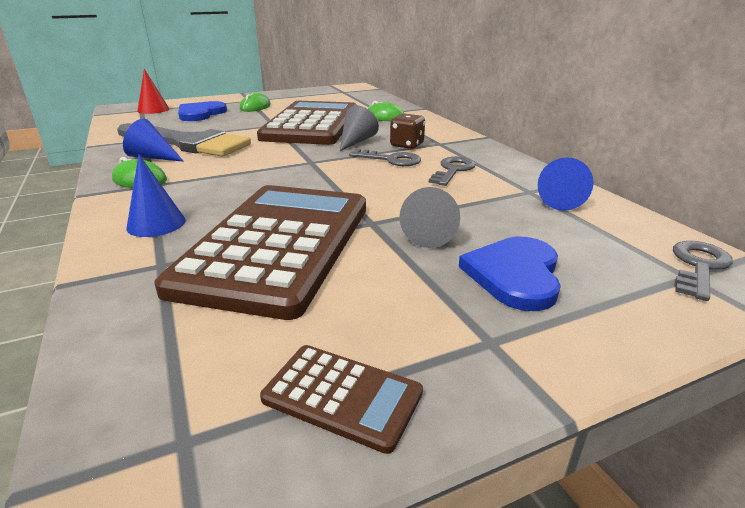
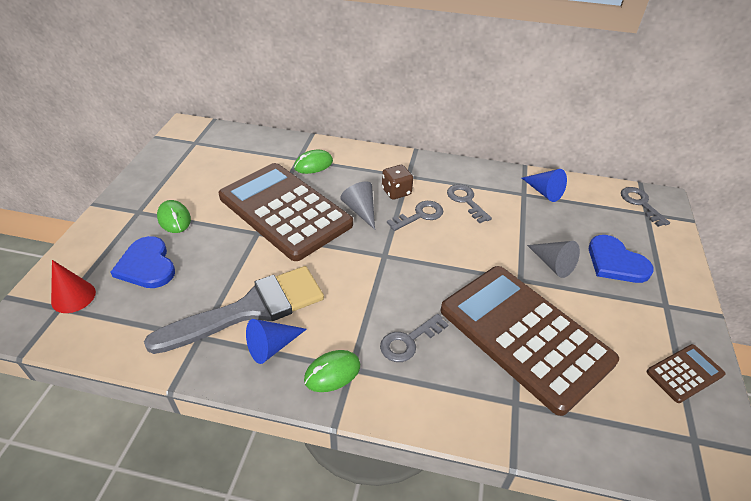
camera: 55 degrees left, 15 degrees up
(156, 224) = (443, 387): blue cone -> none
(206, 196) = (408, 341): none -> grey key

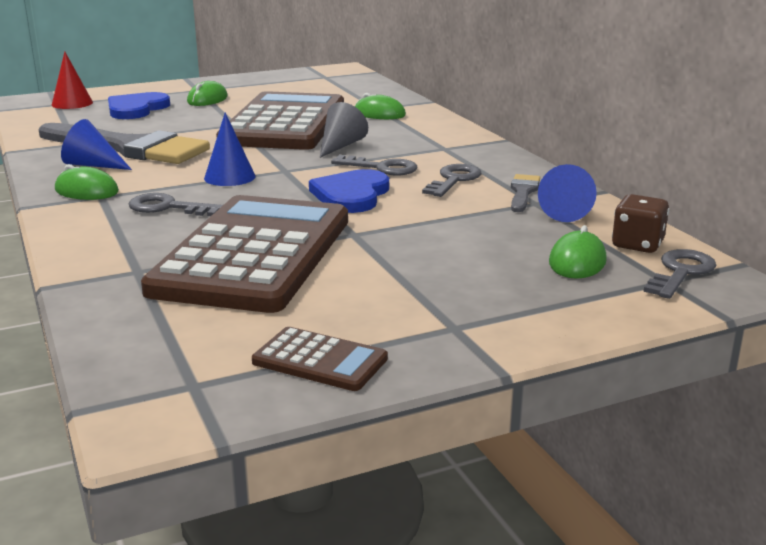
camera: 55 degrees right, 20 degrees down
(374, 286) = (229, 177): none -> blue cone
(396, 192) = (403, 150): brown dice -> brown dice (637, 245)
(505, 189) = (523, 192): none -> grey brush
(553, 264) = (415, 244): grey cone -> none
(610, 225) = (577, 262): none -> green mouse
(615, 262) = (493, 279): blue heart -> blue heart (351, 195)

